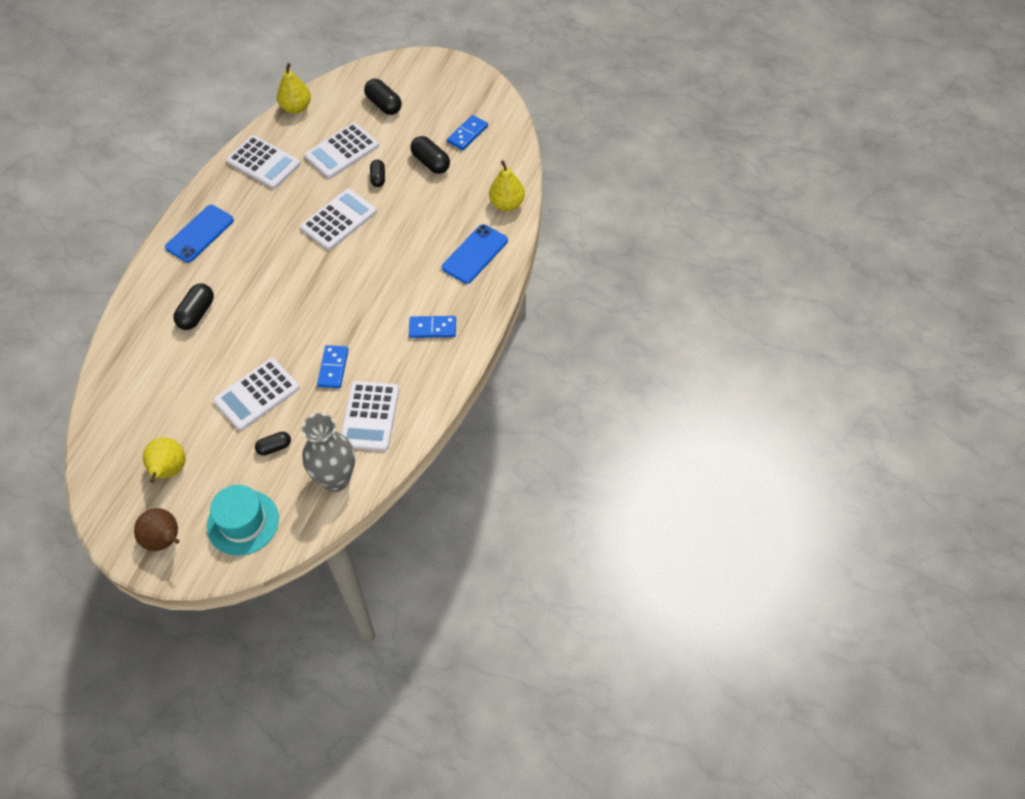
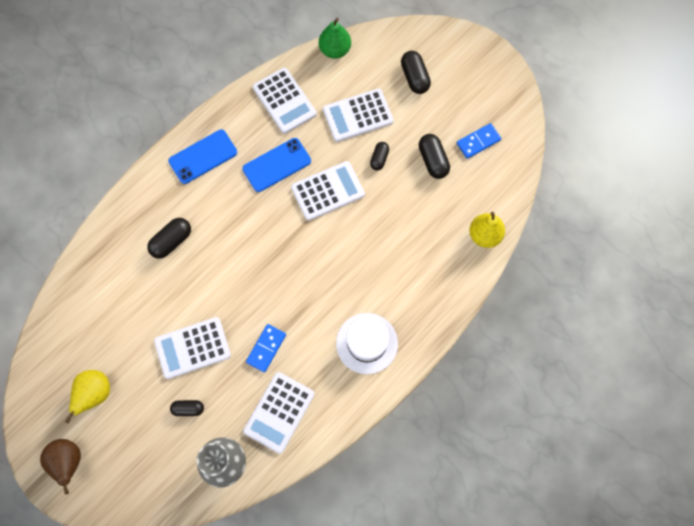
camera: 20 degrees right, 15 degrees up
(243, 522) = (136, 473): turquoise hat -> none
(296, 107) = (335, 50): yellow pear -> green pear
(432, 328) = (367, 343): blue domino -> white hat
(475, 254) = (434, 279): blue phone -> blue phone (277, 165)

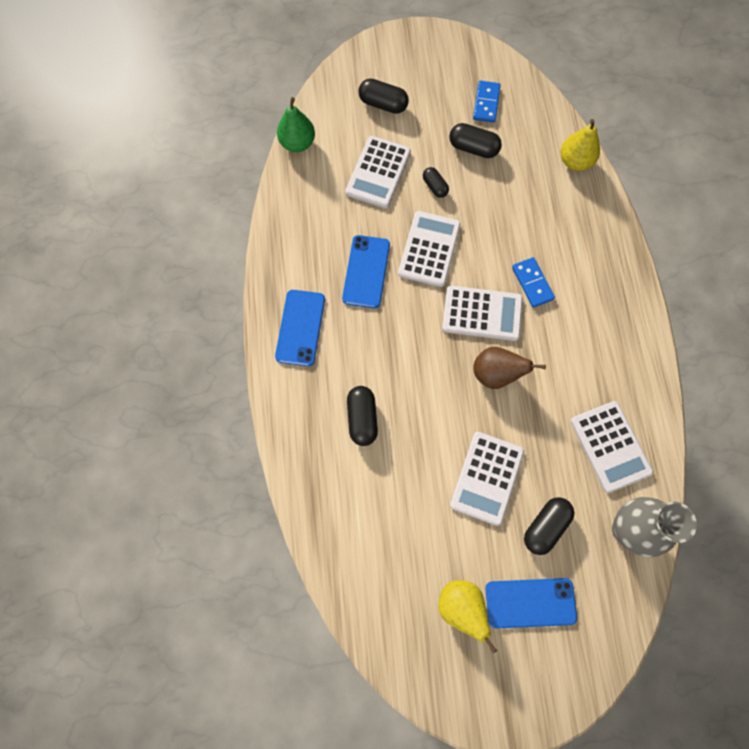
camera: 50 degrees left, 0 degrees up
(68, 462) = (513, 686): brown pear -> brown pear (495, 374)
(130, 435) = (530, 602): none -> blue phone
(188, 409) = (545, 526): black capsule -> black capsule, size x1.56
(266, 348) = (539, 412): blue domino -> blue domino (532, 283)
(284, 101) = (308, 219): white calculator -> white calculator (482, 313)
(367, 343) = (600, 324): white hat -> none

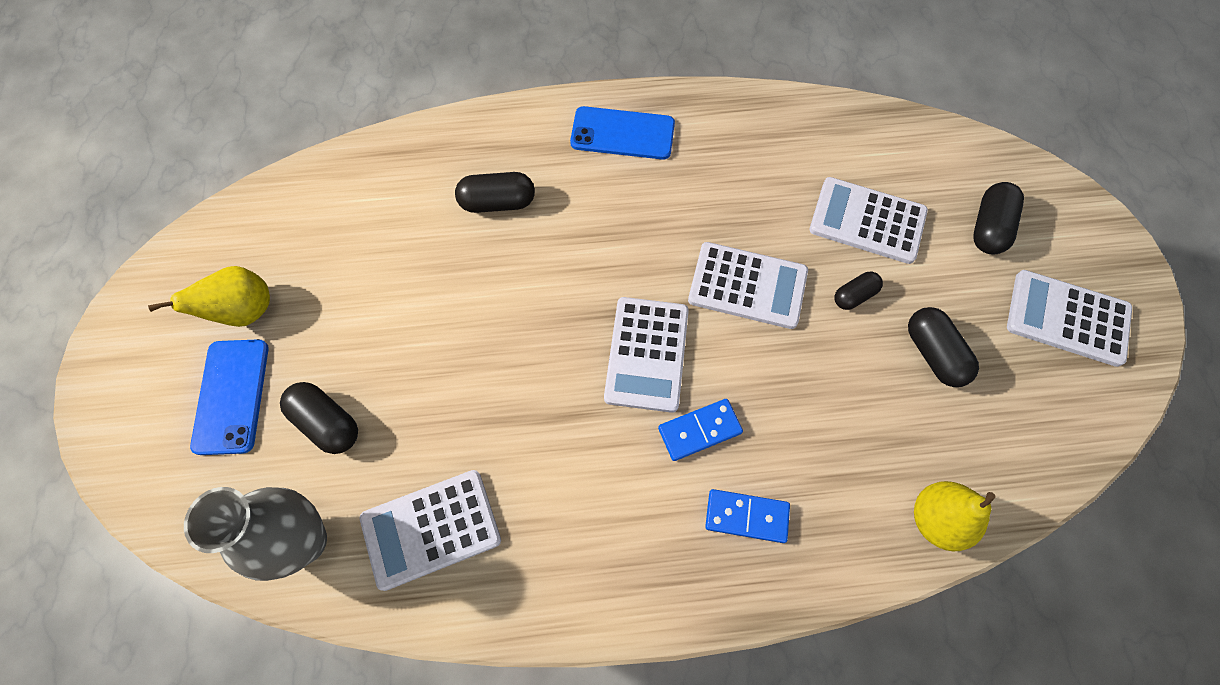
camera: 90 degrees right, 5 degrees down
(297, 143) = (899, 123): green pear -> none
(366, 271) = (706, 206): blue phone -> none
(473, 148) = (933, 353): black capsule -> black capsule turned 45 degrees counterclockwise
(486, 103) = (1026, 377): blue domino -> blue domino (746, 516)
(487, 478) = (403, 349): white calculator -> white calculator (1067, 318)
(495, 374) = (552, 368): brown pear -> none

